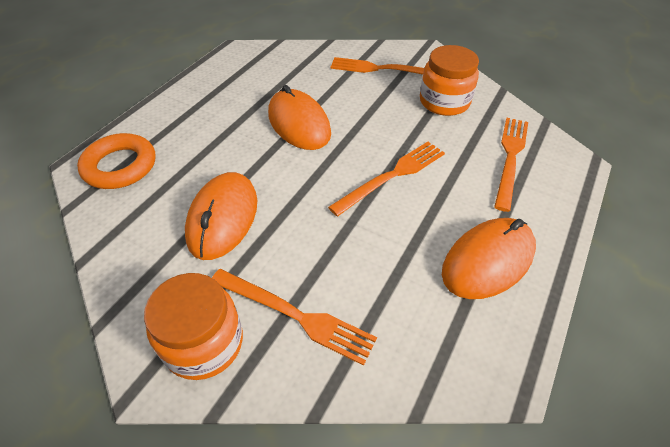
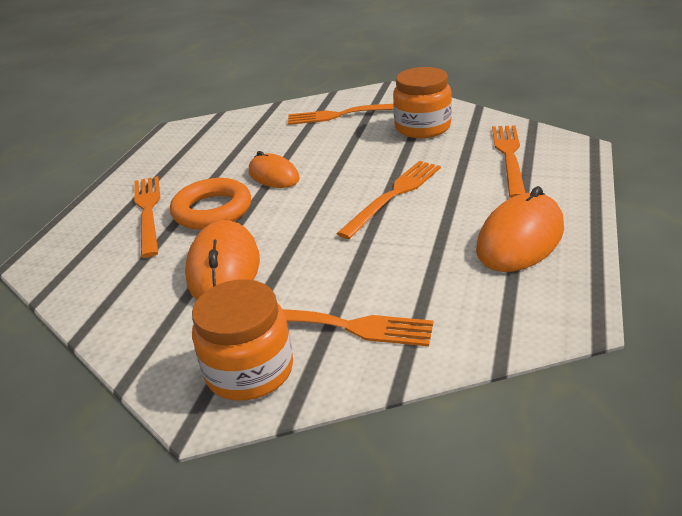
camera: 10 degrees left, 15 degrees down
(120, 166) = (83, 252): orange ring -> orange ring (212, 210)
(185, 136) = (148, 212): none -> orange fork
(299, 124) = (274, 175): orange mouse -> orange mouse, size x0.65

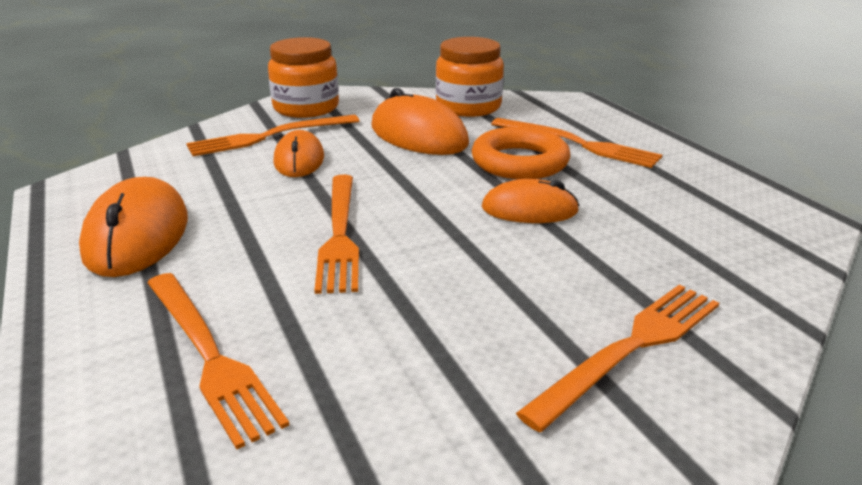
camera: 135 degrees right, 5 degrees down
(348, 276) = (299, 160): none -> orange mouse
(422, 127) = (436, 371): orange jar -> orange jar (468, 107)

